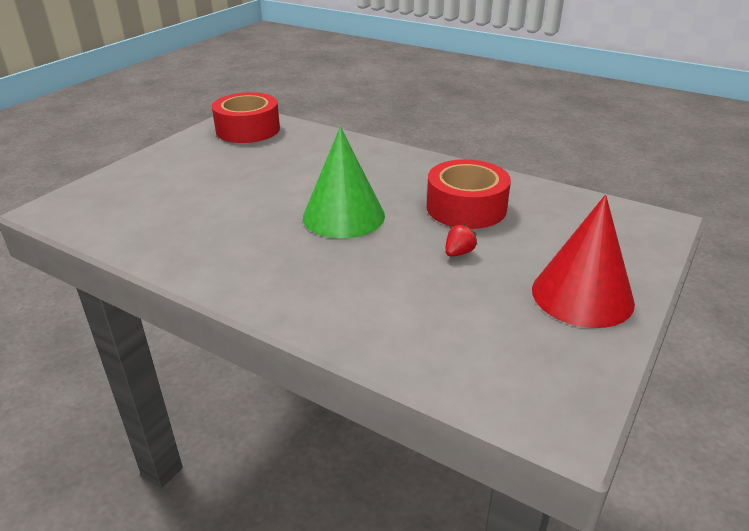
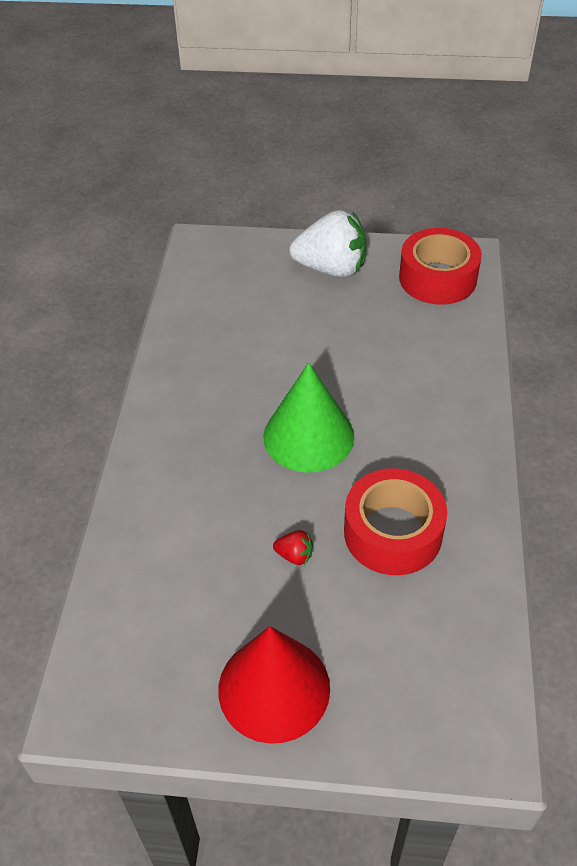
camera: 65 degrees right, 15 degrees up
(179, 161) = (331, 269): none -> white strawberry

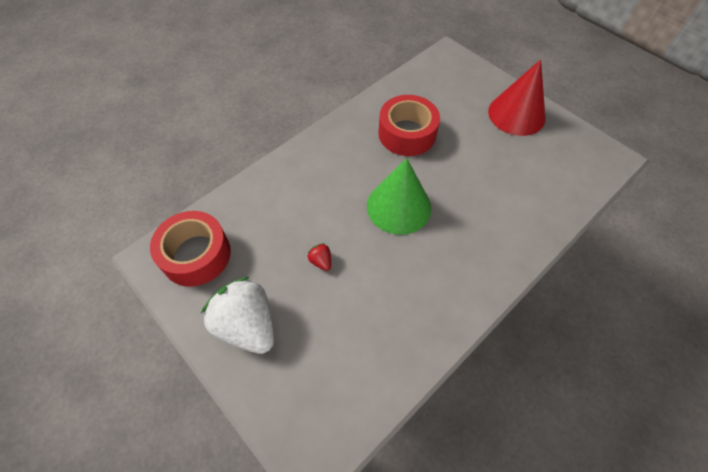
camera: 140 degrees left, 10 degrees up
(294, 555) = (463, 154): red strawberry -> red strawberry (321, 261)

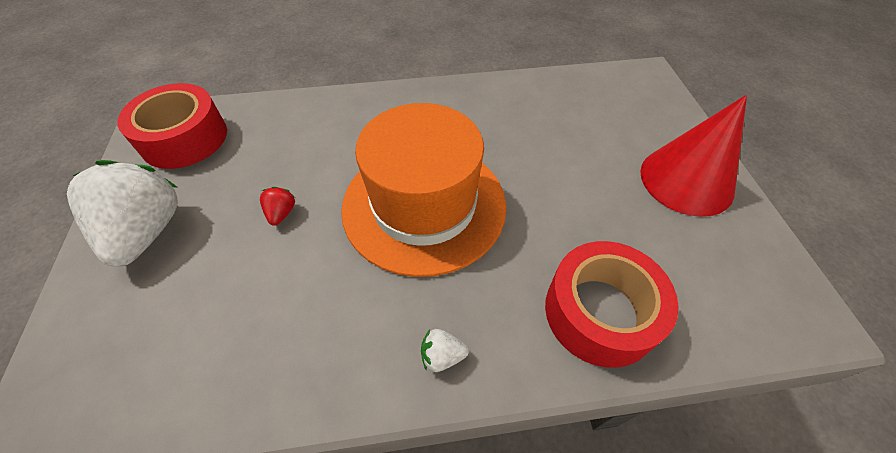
camera: 35 degrees right, 5 degrees down
(398, 206) = (424, 205): green cone -> orange hat
(407, 133) = (512, 133): red tape -> red tape (600, 312)
(481, 278) = (442, 356): none -> white strawberry

